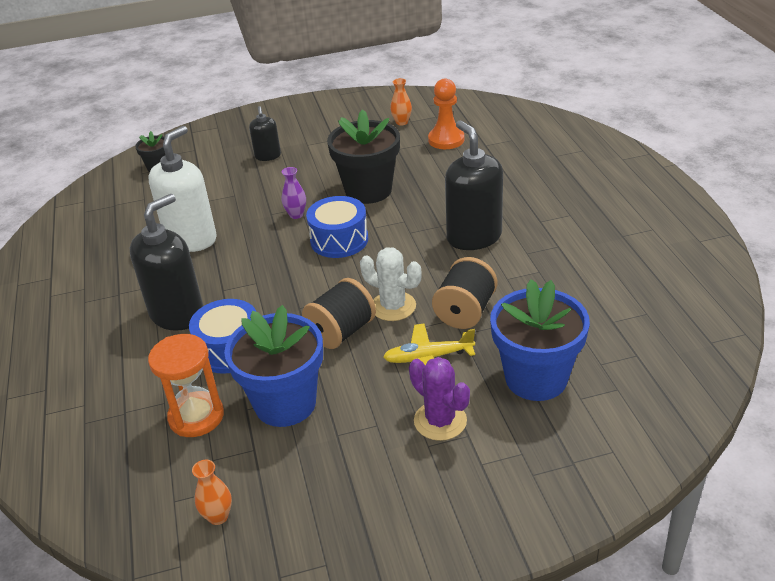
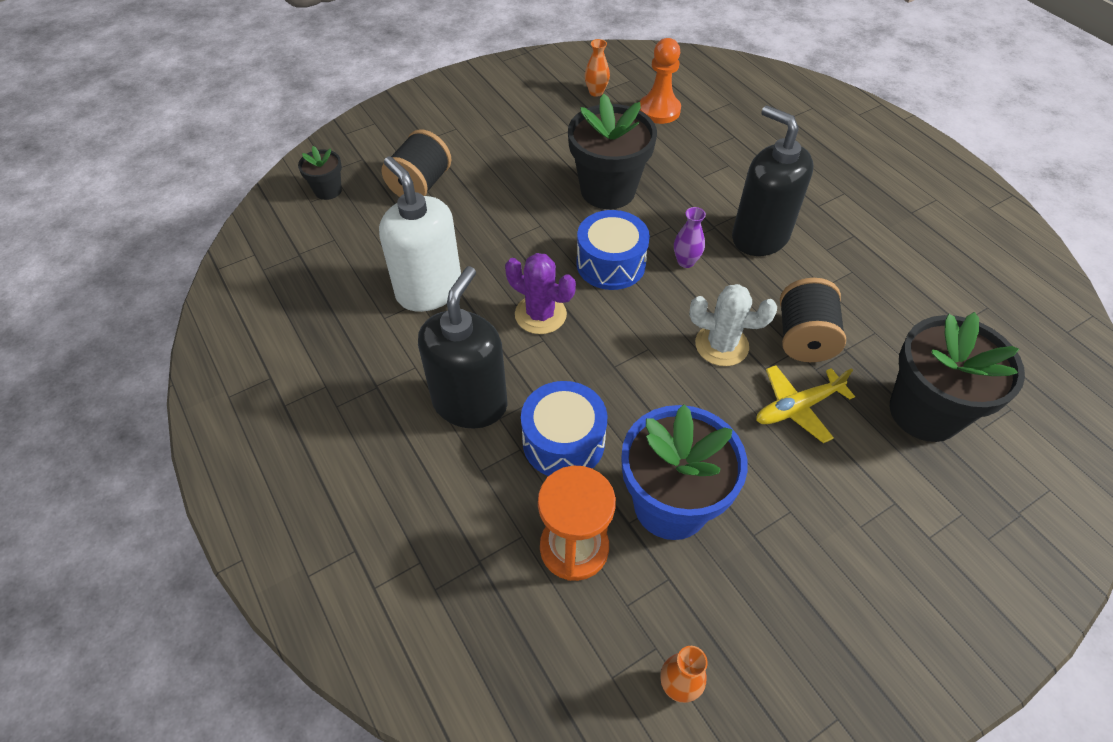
camera: 20 degrees left, 15 degrees up
(191, 239) = (429, 290): white soap dispenser -> white soap dispenser turned 45 degrees counterclockwise
(268, 156) = (461, 157): black soap dispenser -> none
(296, 215) = (540, 236): purple vase -> purple vase (686, 261)
(341, 332) = (682, 391): black spool -> black spool (420, 185)
(440, 421) = (856, 490): purple cactus -> purple cactus (540, 314)
(536, 378) = (924, 412): blue flower pot -> black flower pot

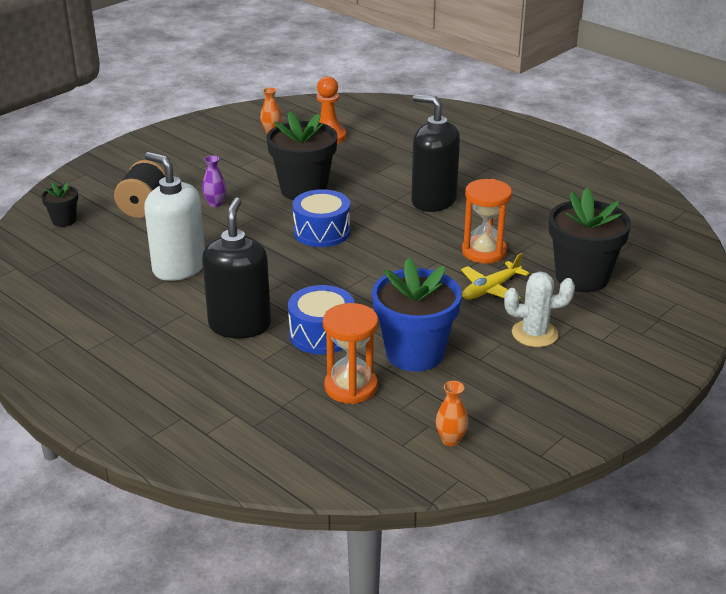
camera: 15 degrees left, 20 degrees down
(540, 314) = (276, 268): purple cactus -> none
(686, 261) = (380, 222): purple vase -> purple vase (215, 203)
(721, 345) = (424, 265): white cactus -> white cactus (534, 334)
(804, 338) = (484, 252): black spool -> orange hourglass

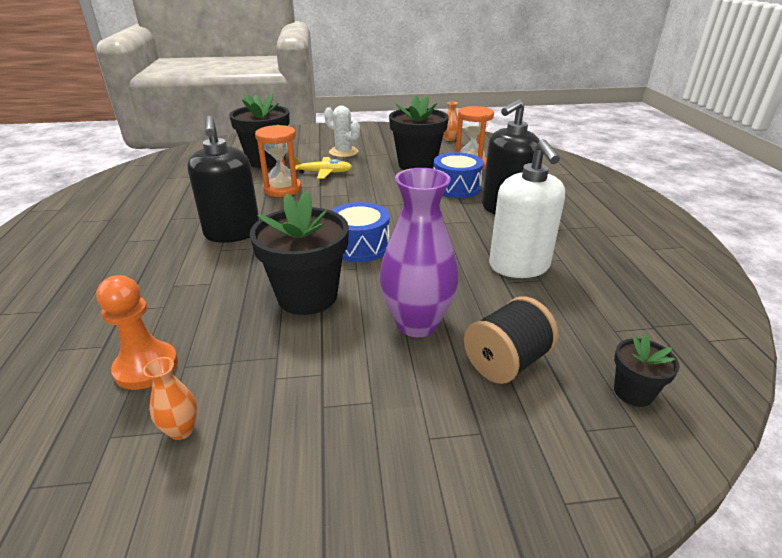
camera: 140 degrees left, 0 degrees up
(215, 203) = (417, 324): purple vase -> purple vase, size x2.26
(414, 353) = (417, 164): blue flower pot -> black flower pot

